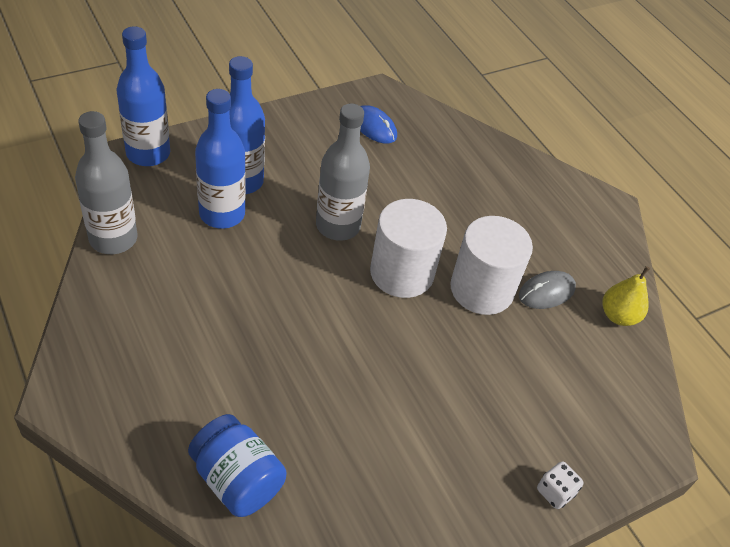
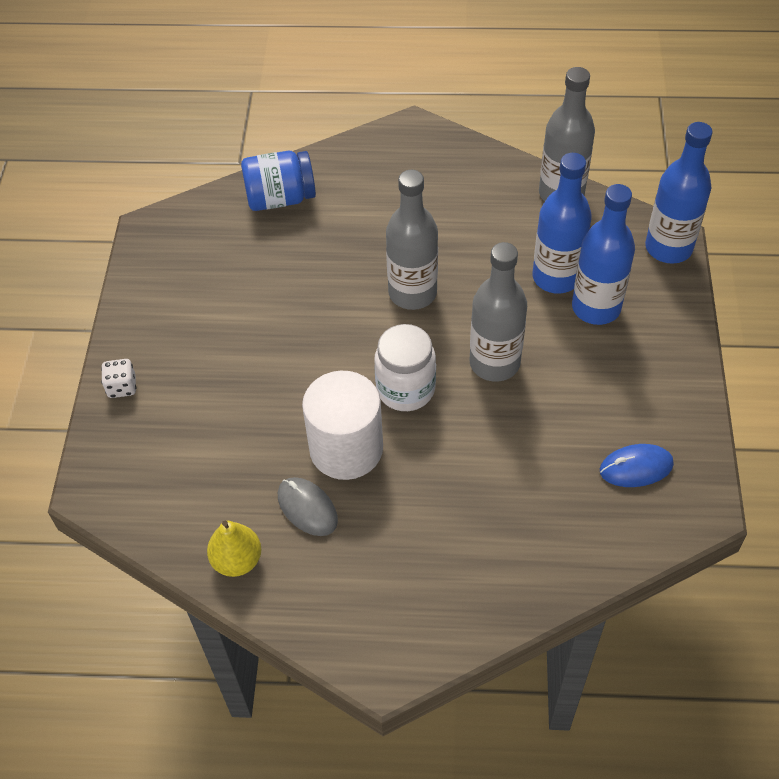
camera: 130 degrees right, 5 degrees up
(299, 306) = (412, 293): none -> grey bottle
(402, 273) = (405, 389): white cylinder -> white jar
(546, 292) = (307, 508): grey mouse -> grey mouse turned 45 degrees counterclockwise

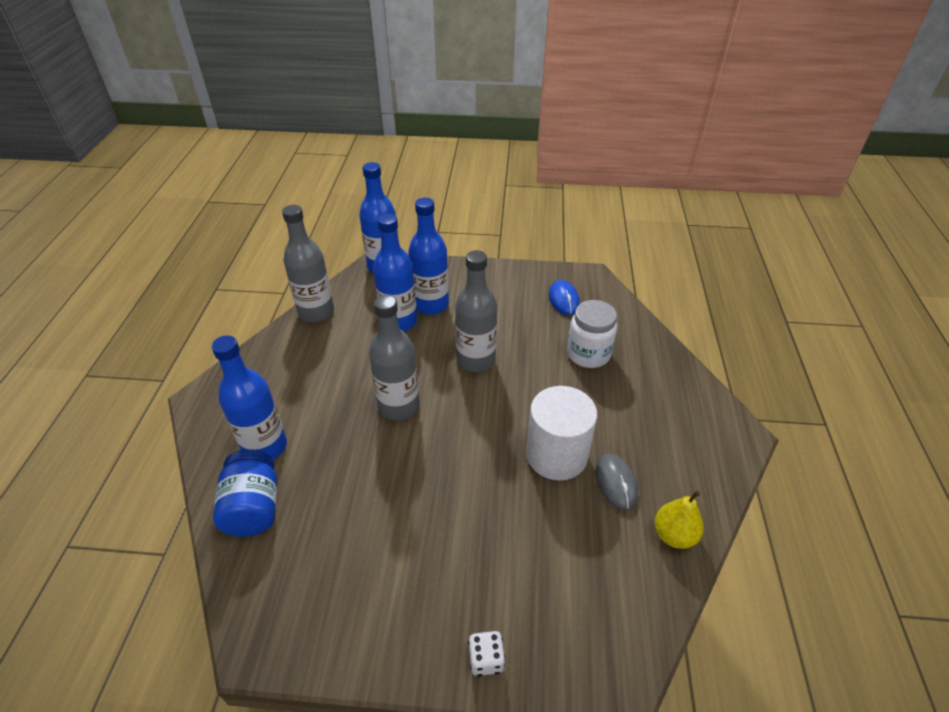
camera: 90 degrees left, 10 degrees down
(307, 508) = (616, 482): grey mouse -> grey mouse turned 60 degrees counterclockwise
(351, 191) = (265, 447): none -> blue bottle
(405, 389) = (498, 414): white jar -> white jar (588, 354)

